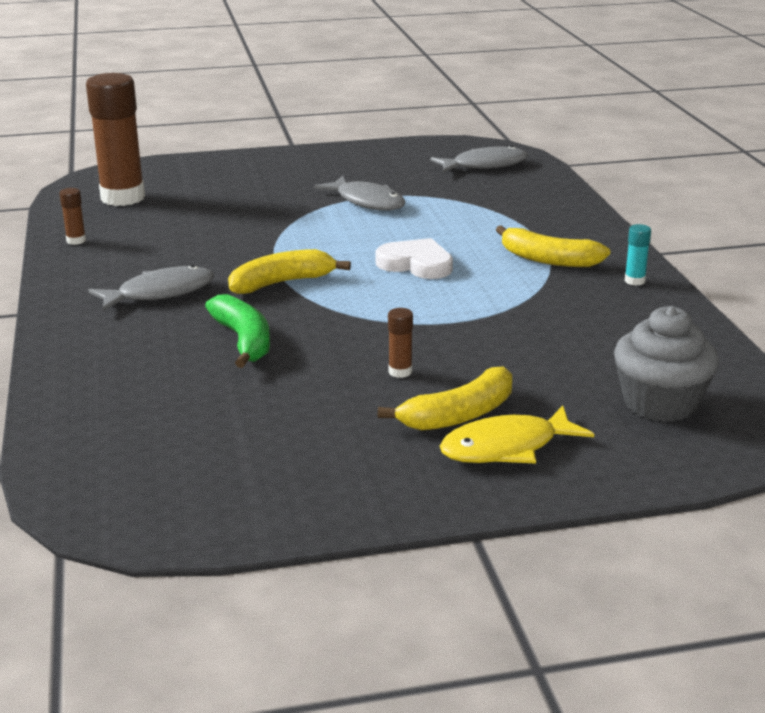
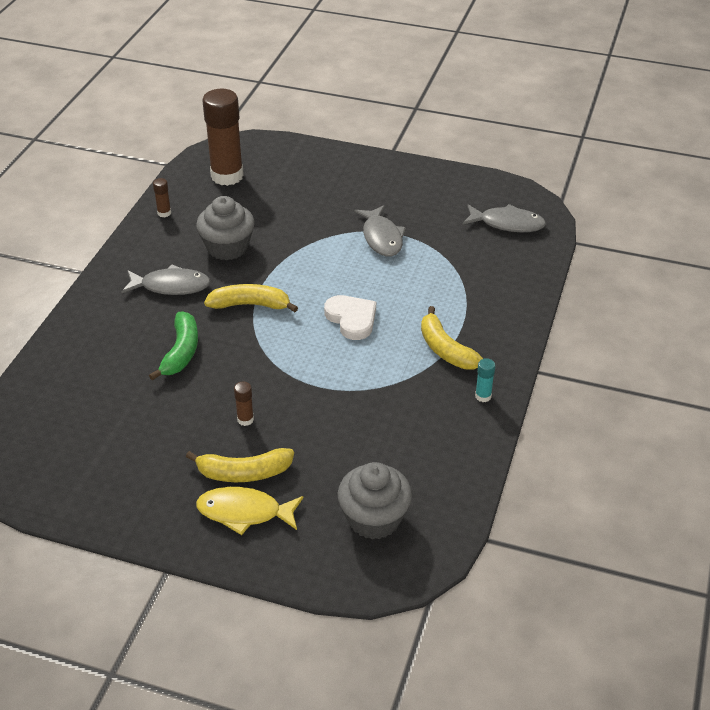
camera: 30 degrees right, 15 degrees up
(194, 248) = (227, 247): none -> grey cupcake

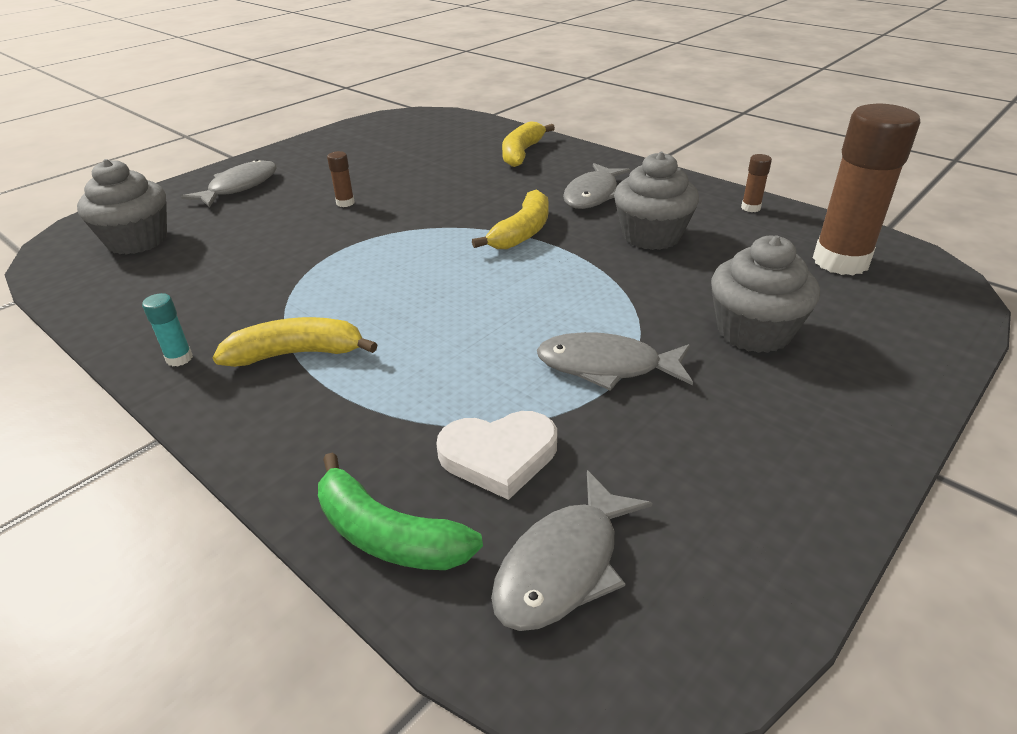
camera: 115 degrees right, 5 degrees down
(181, 352) = (476, 187): green banana -> green banana (387, 535)
(244, 473) = (282, 193): yellow banana -> yellow banana (521, 153)
(244, 512) = (239, 187): yellow fish -> grey fish
(321, 198) = (753, 331): none -> grey cupcake
(352, 319) = (433, 293): white heart -> white heart (499, 455)

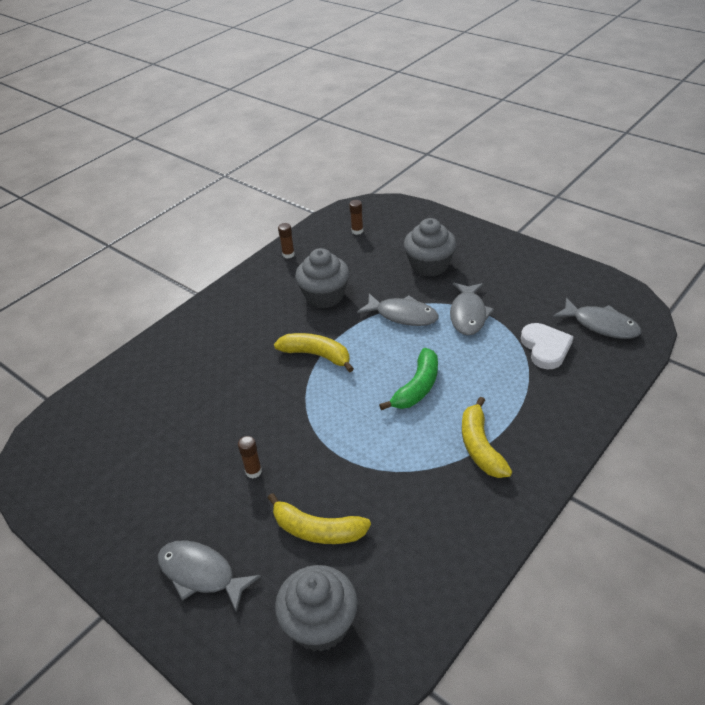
camera: 90 degrees left, 5 degrees up
(179, 358) = (497, 511): turquoise glue stick -> none
(387, 535) = (606, 378): green banana -> green banana (417, 387)
(521, 153) = (166, 365): yellow banana -> yellow banana (317, 530)
(593, 195) = (259, 322): grey fish -> grey fish (402, 315)
(840, 261) = (357, 231): brown glue stick -> brown glue stick, size x0.40

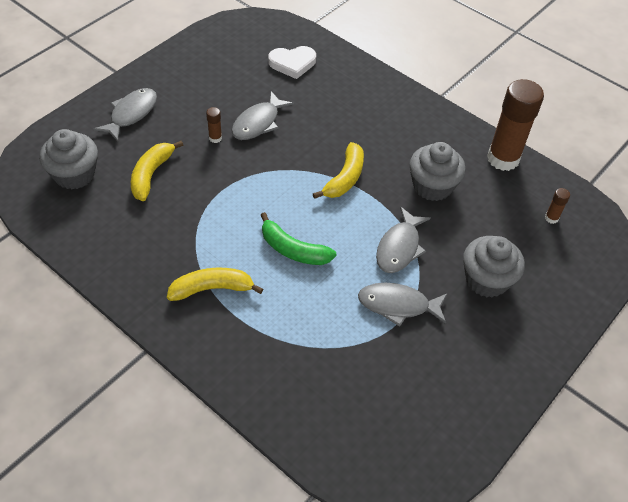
camera: 85 degrees right, 10 degrees up
(288, 254) = (503, 159): brown glue stick -> brown glue stick, size x2.47
(545, 348) = (338, 368): white heart -> white heart (292, 63)
(601, 325) = (373, 434): grey fish -> grey fish (258, 123)

